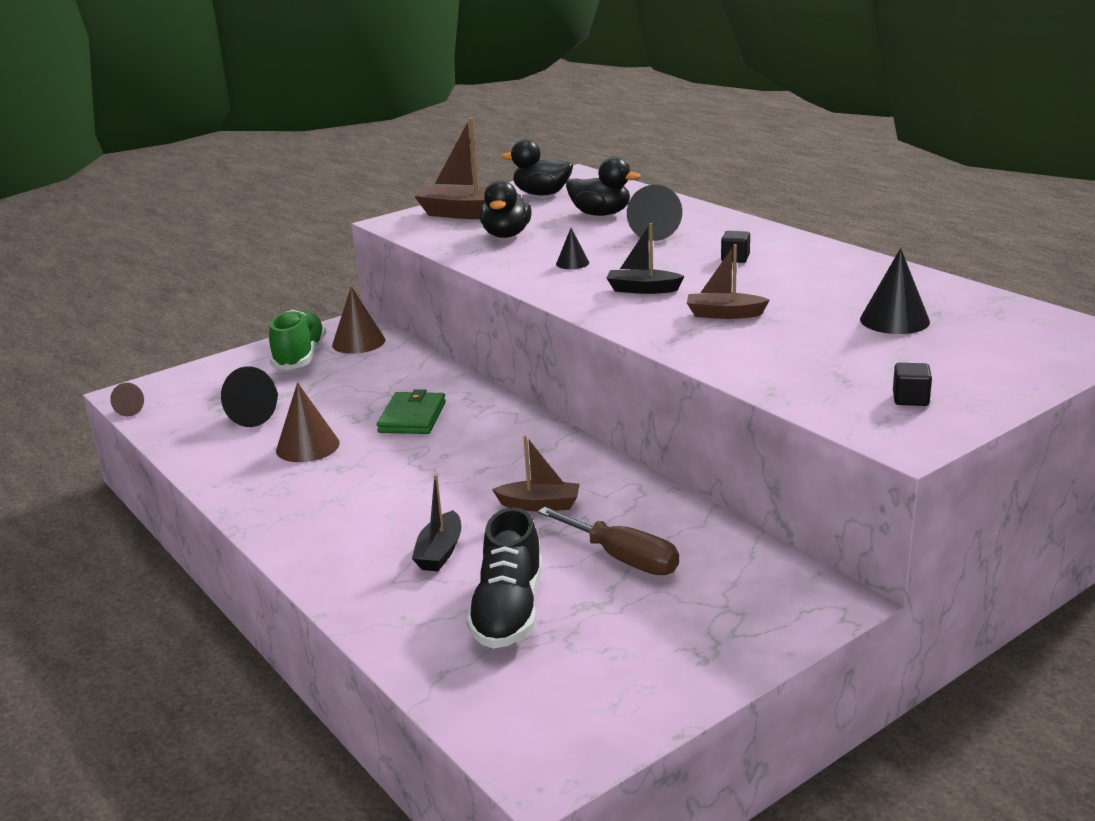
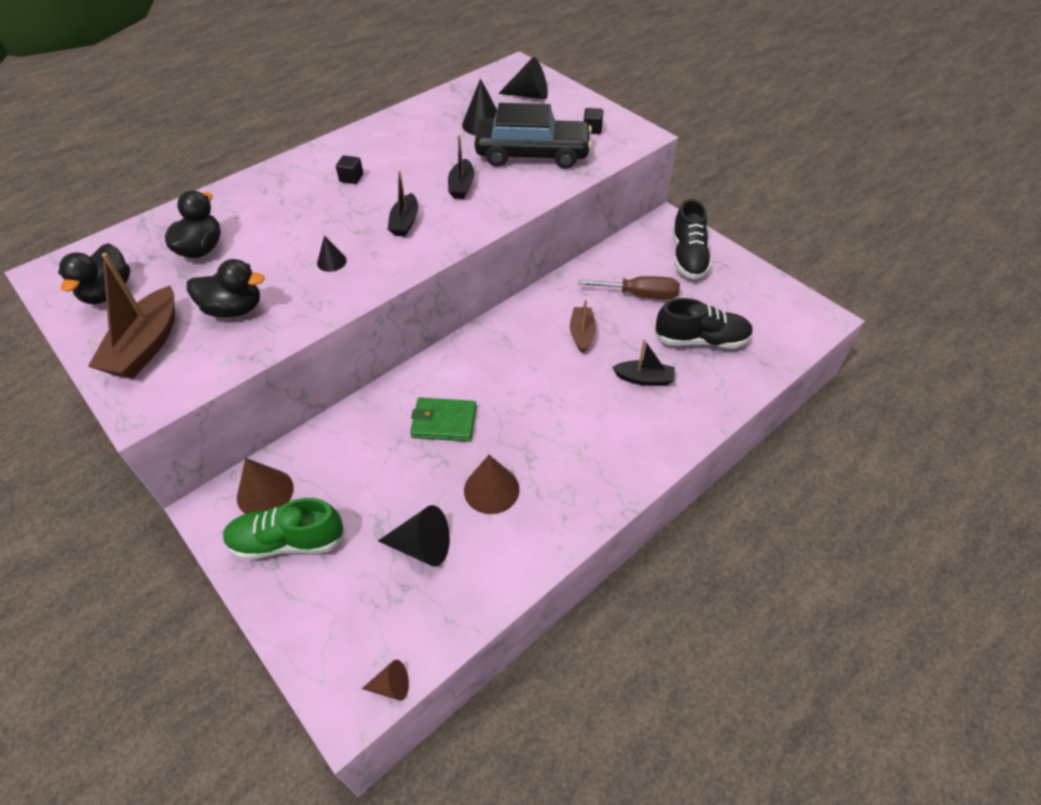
camera: 95 degrees left, 25 degrees up
(622, 558) = (640, 295): brown screwdriver -> brown screwdriver turned 60 degrees clockwise
(656, 232) = (271, 216): black cone -> black cone (529, 95)
(724, 314) = (461, 186): brown boat -> black boat
(726, 616) = (688, 257): none -> black shoe
(817, 355) = (532, 154): none -> black car

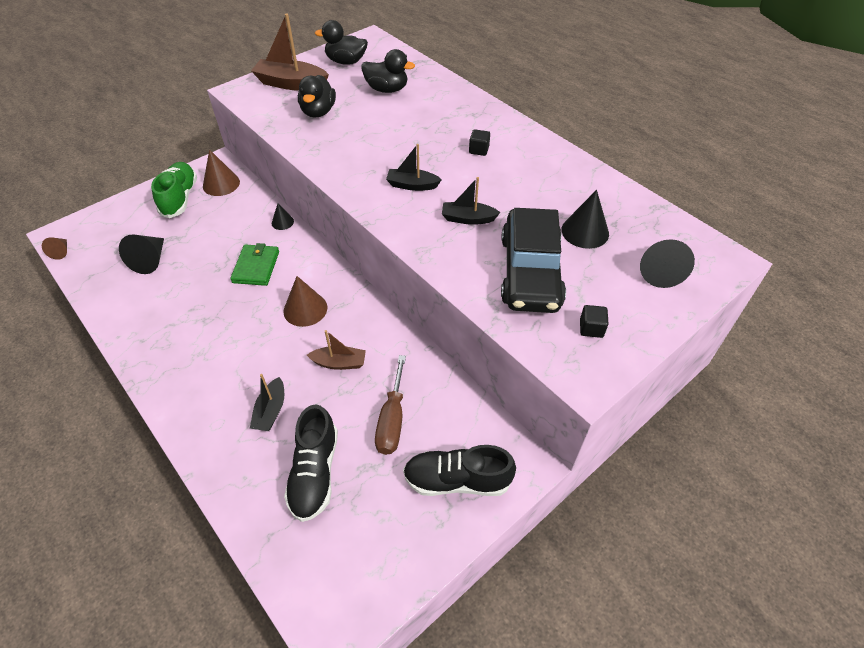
camera: 90 degrees right, 0 degrees up
(331, 261) = (364, 150): black cone -> black cone (282, 222)
(491, 489) = (183, 296): brown cone -> brown cone (305, 309)

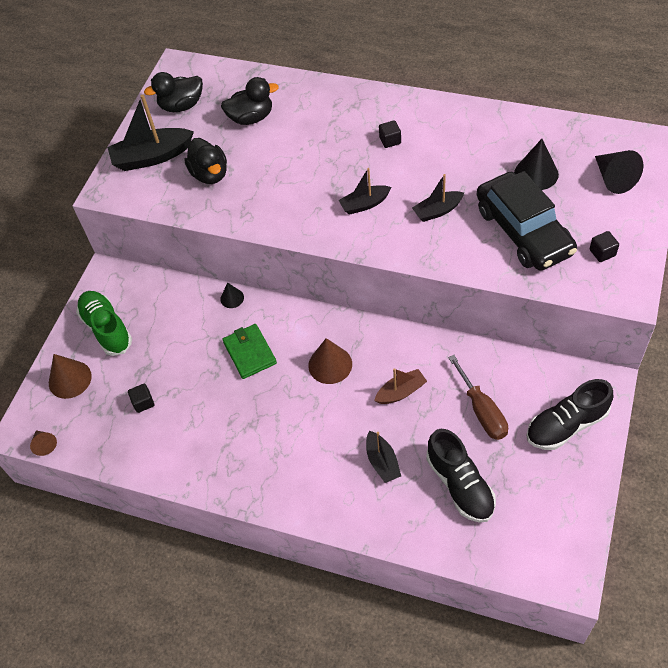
camera: 25 degrees left, 5 degrees up
(150, 260) = (143, 402): black cone -> black cube
(221, 184) = (133, 293): brown cone -> brown cone (70, 379)
(291, 84) = (152, 157): brown boat -> black boat

